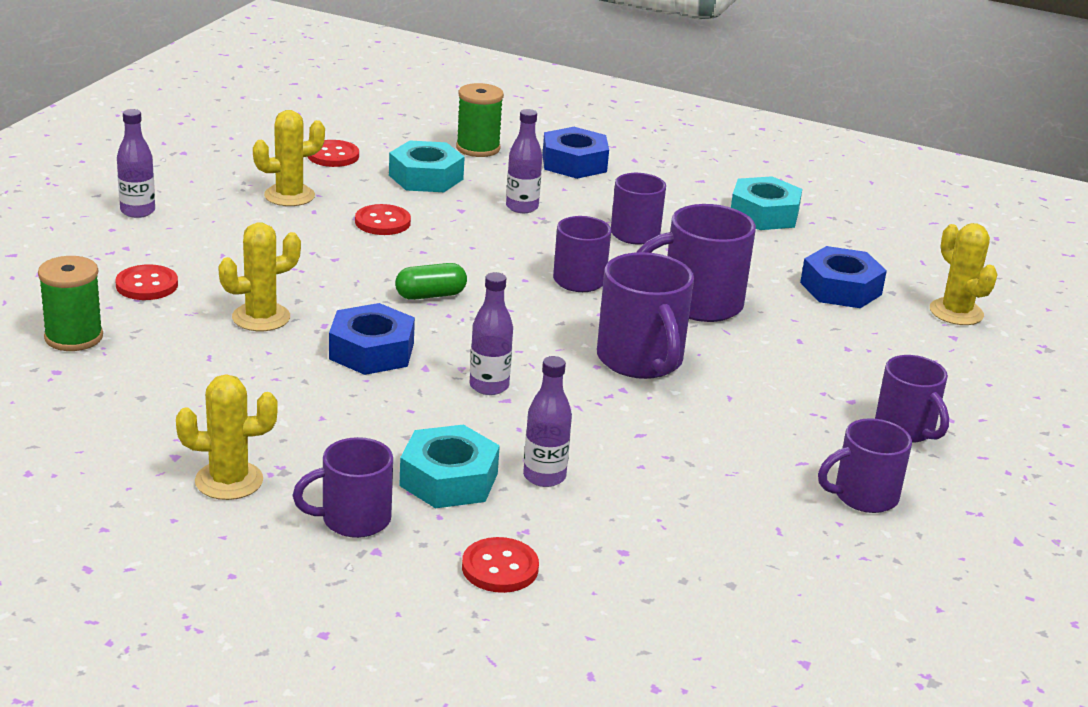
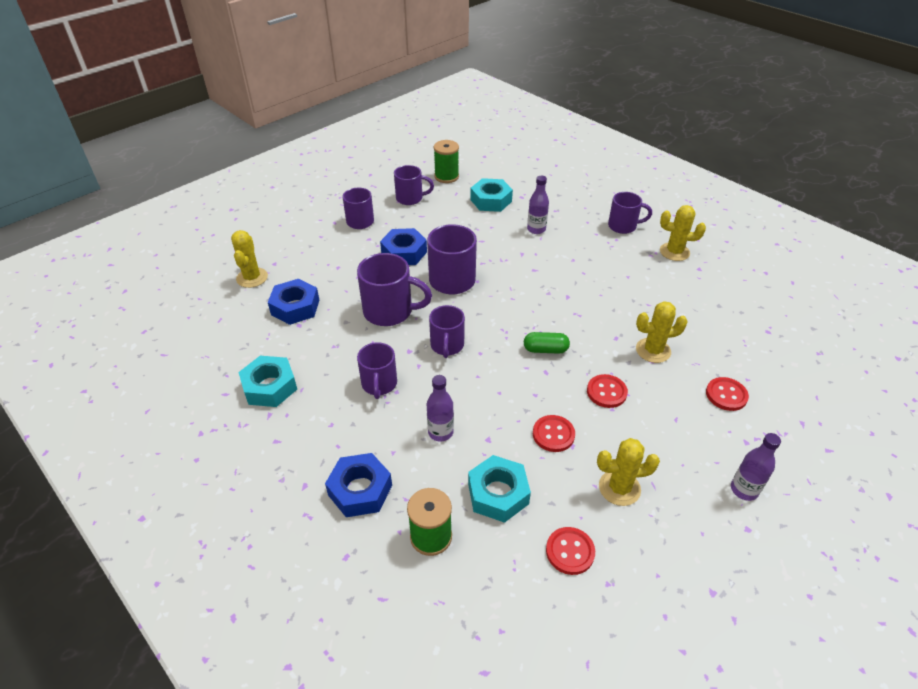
camera: 155 degrees left, 15 degrees up
(74, 337) = (764, 355): green spool -> green spool (446, 176)
(371, 351) = (593, 312): blue nut -> blue nut (404, 253)
(449, 479) = (578, 235): turquoise nut -> turquoise nut (491, 200)
(489, 386) = (539, 278): purple bottle -> none
(500, 568) = (571, 199): red button -> red button (606, 392)

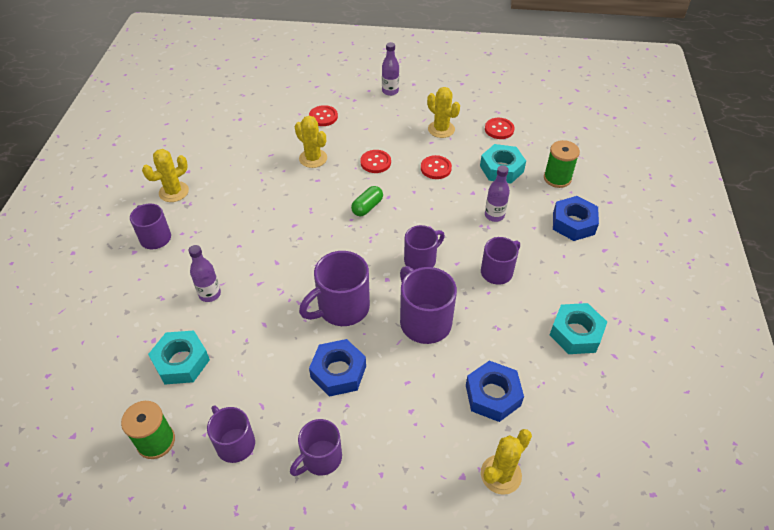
camera: 130 degrees left, 5 degrees up
(545, 350) = (367, 207): green capsule -> green capsule turned 75 degrees clockwise
(674, 252) = (174, 192): yellow cactus -> yellow cactus turned 75 degrees clockwise

